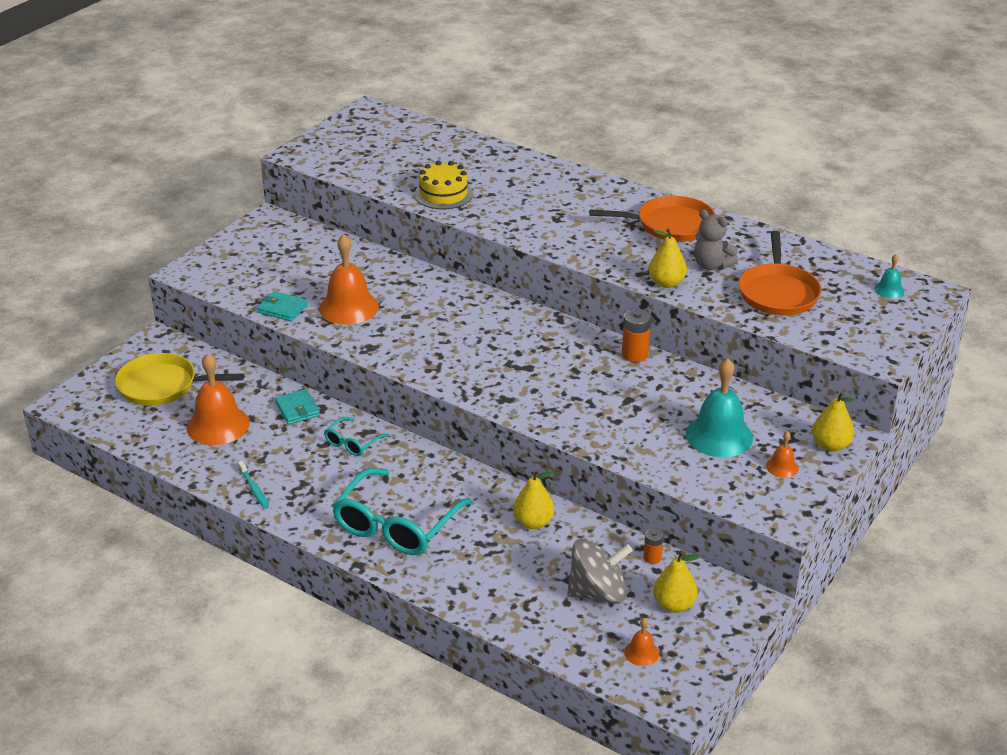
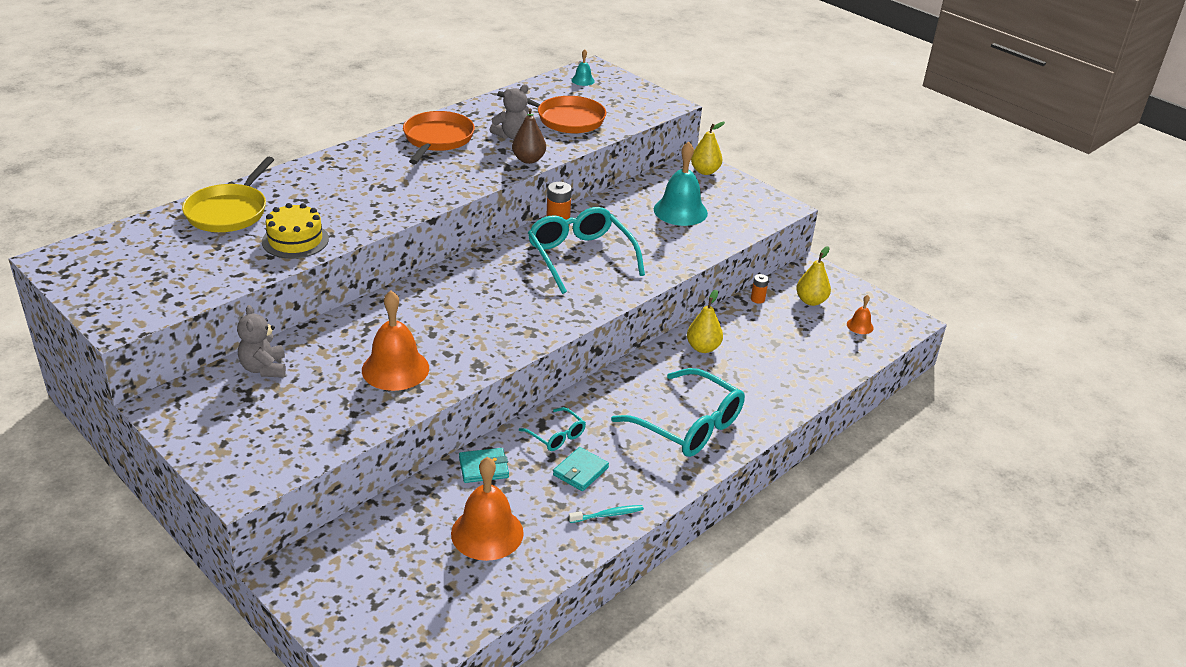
camera: 80 degrees left, 0 degrees up
(162, 386) = (388, 576): yellow pan -> yellow pan (229, 212)
(282, 309) = (371, 416): turquoise wallet -> turquoise wallet (580, 471)
(327, 248) = (264, 368): none -> grey teddy bear
(579, 378) = (580, 257): none -> turquoise glasses
(598, 592) = (793, 332): grey spinning top -> none
(666, 283) = (528, 160): yellow pear -> brown pear
(782, 467) = (725, 195): orange bell -> none

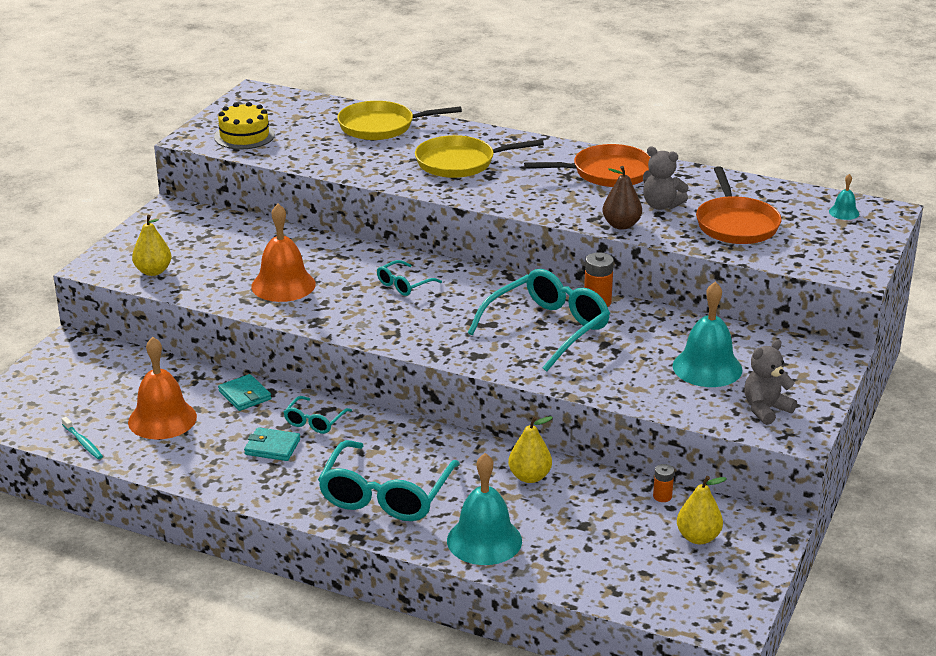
camera: 70 degrees right, 5 degrees down
(264, 368) = (242, 232): grey teddy bear -> grey teddy bear (765, 409)
(295, 240) = (363, 163): yellow cake -> yellow cake (244, 136)
(349, 194) = (460, 163): none -> yellow pan
(454, 303) = (404, 285): none -> turquoise glasses
(608, 515) = (221, 476): turquoise toothbrush -> turquoise toothbrush (83, 442)
(705, 171) = (820, 365): yellow pear -> yellow pear (153, 271)
(772, 393) = (484, 540): none -> turquoise bell
(860, 326) = (679, 586): orange bell -> none

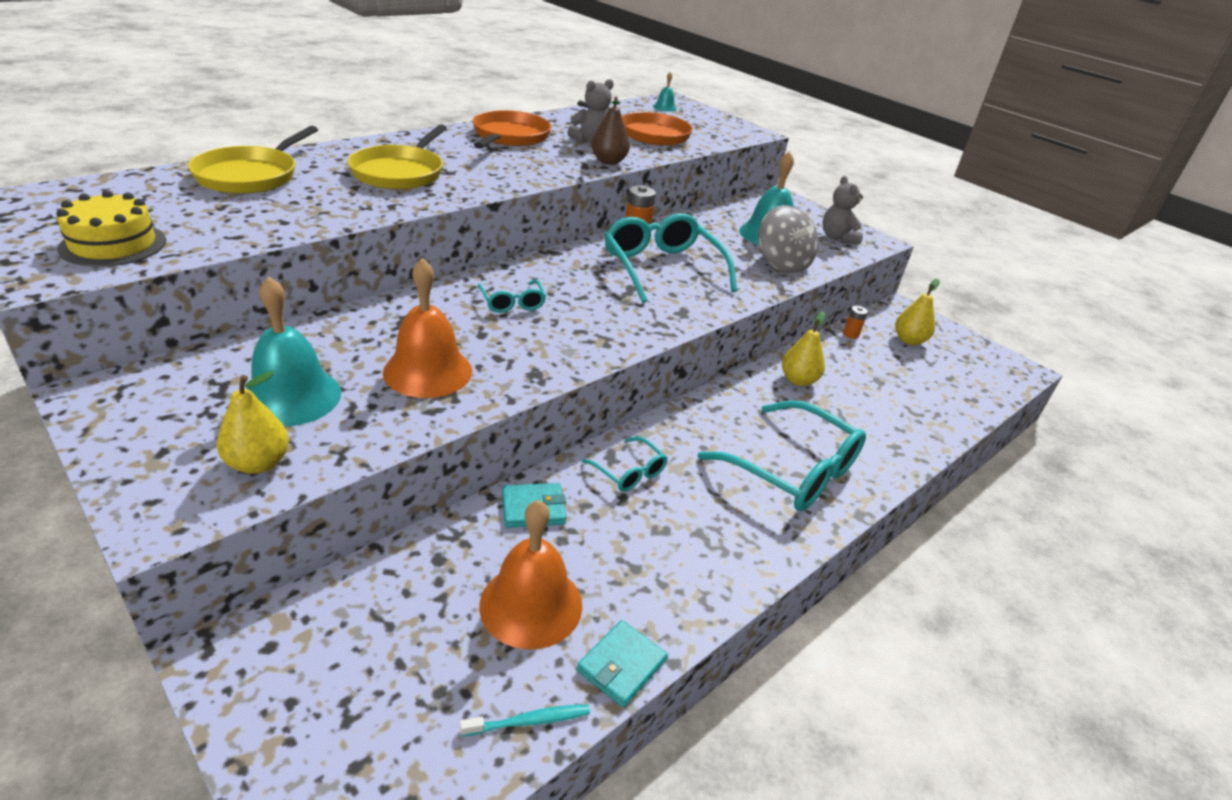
camera: 70 degrees left, 5 degrees up
(272, 447) = (660, 522): turquoise wallet -> turquoise wallet (621, 665)
(484, 540) = (887, 438): turquoise bell -> turquoise bell (291, 396)
(644, 386) = (781, 264): none -> grey spinning top

